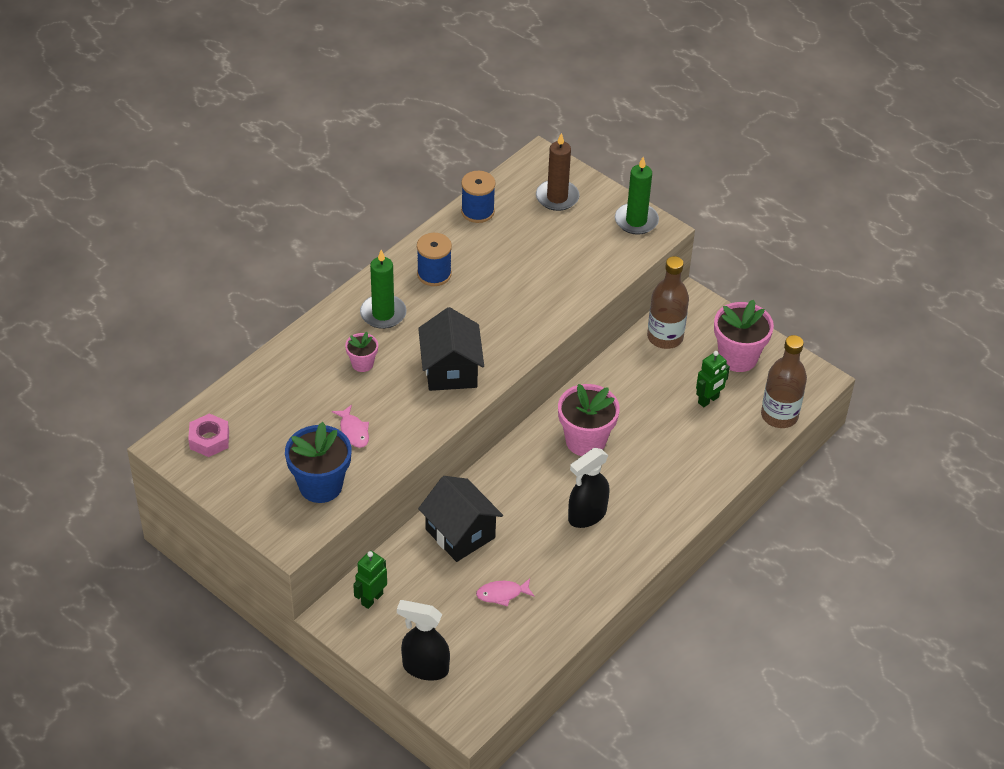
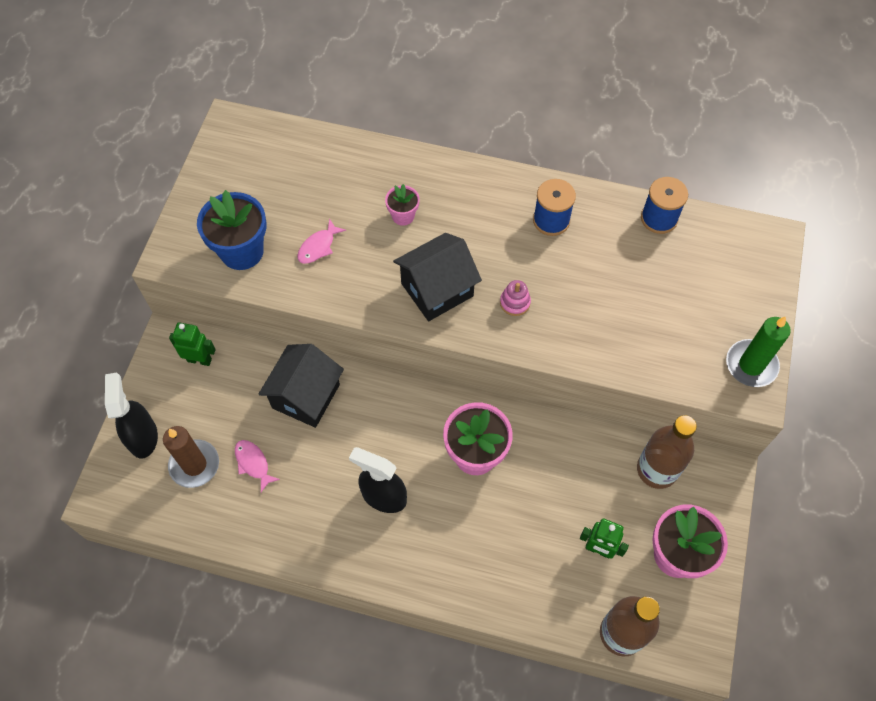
camera: 65 degrees right, 15 degrees up
(209, 440) = (252, 147): pink nut -> none
(383, 314) = (474, 203): green candle -> none
(495, 328) = (515, 303): none -> pink stacking toy
(557, 197) = (729, 277): brown candle -> brown candle (194, 465)

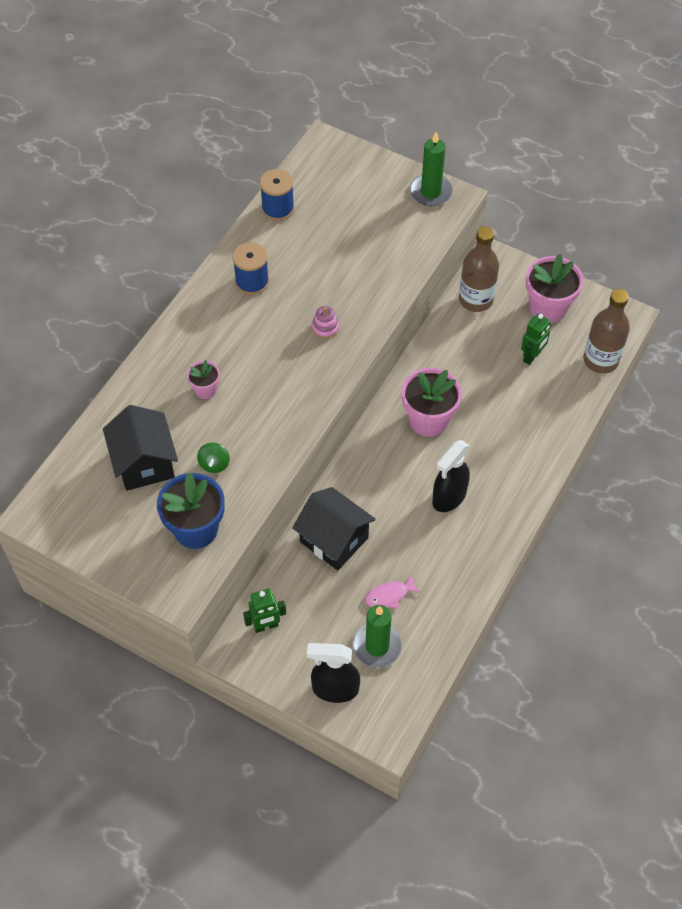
camera: 75 degrees left, 5 degrees down
(194, 465) = (377, 646): brown candle -> green candle
(199, 359) = (266, 626): green robot -> green robot turned 135 degrees counterclockwise
(318, 247) = (214, 464): pink fish -> green spinning top
(437, 290) = (293, 381): black house -> black house (144, 463)

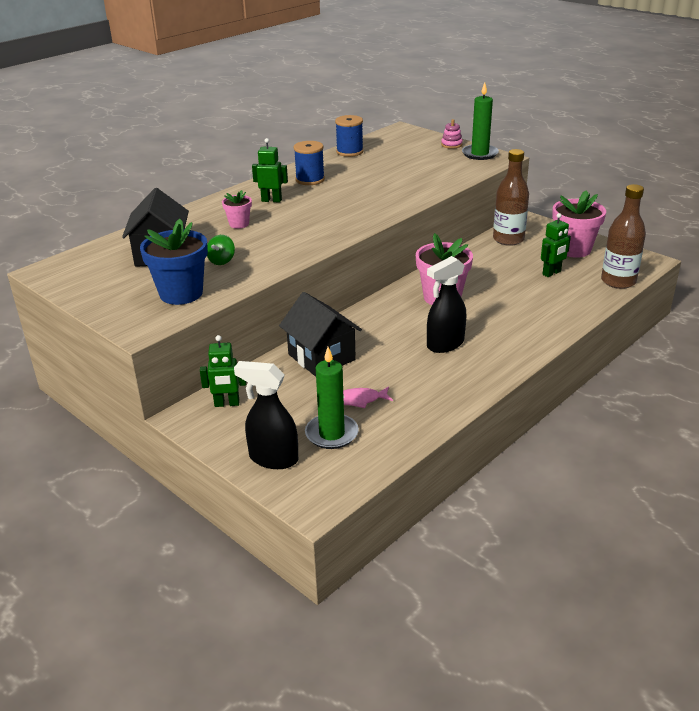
camera: 15 degrees right, 25 degrees down
(223, 334) = (271, 200): none -> green robot
(325, 328) = (360, 205): pink stacking toy -> pink stacking toy (451, 145)

